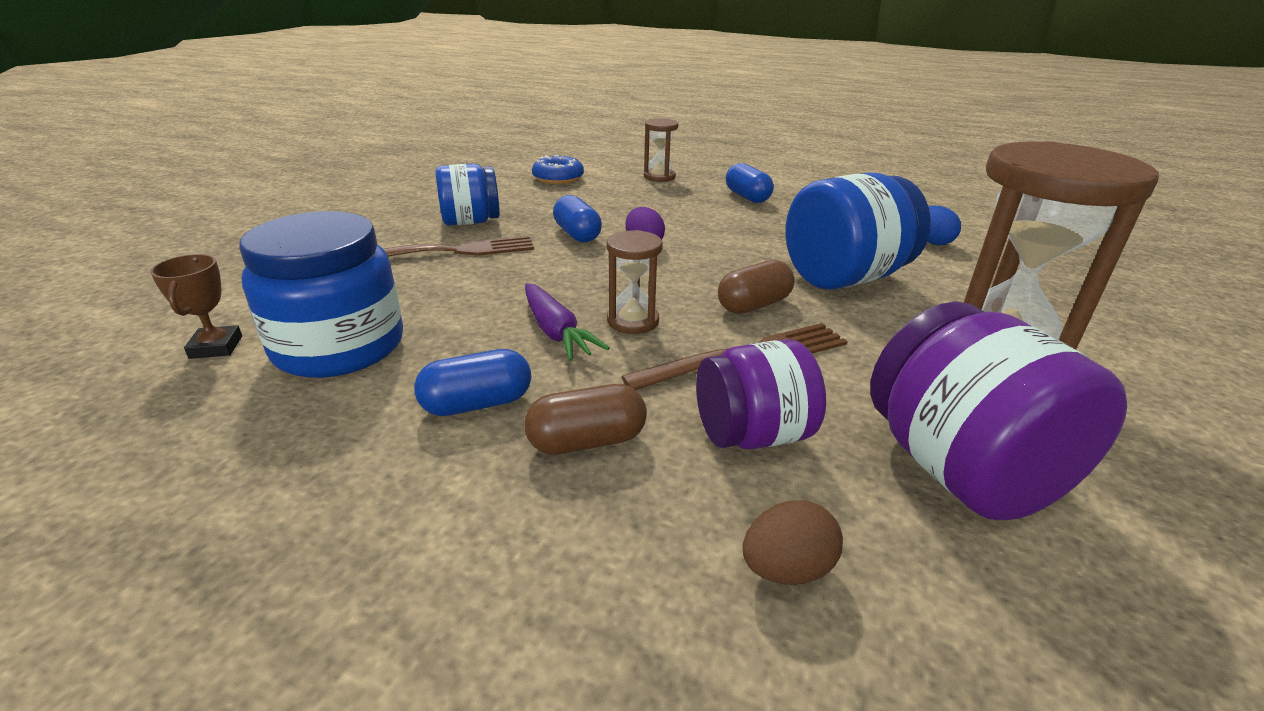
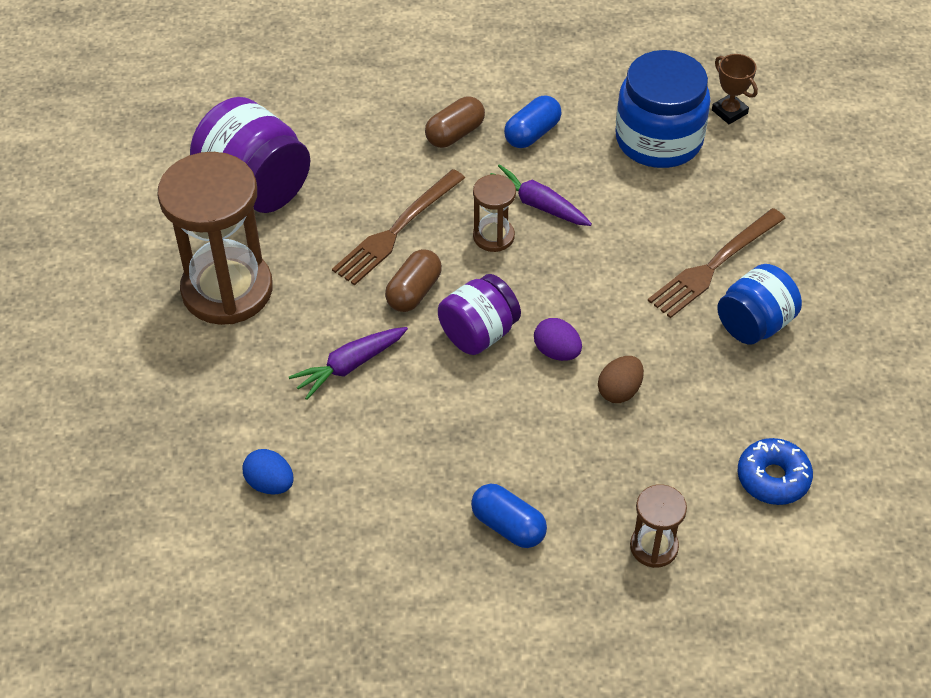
camera: 155 degrees right, 20 degrees up
(577, 234) = (632, 344): blue capsule -> none
(752, 435) = (370, 170): purple jar -> purple jar (478, 333)
(786, 569) = (332, 109): brown egg -> brown egg (619, 391)
(844, 278) = (349, 366): blue jar -> purple carrot

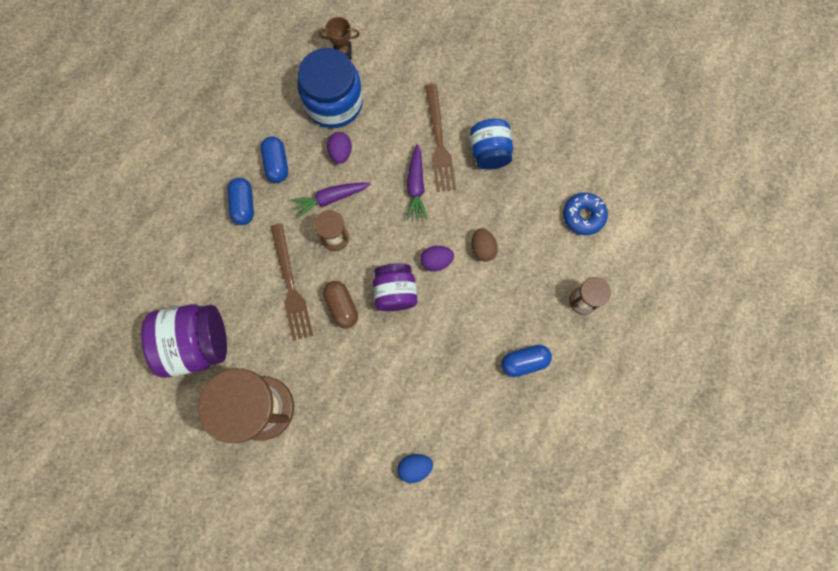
camera: 55 degrees left, 25 degrees up
(349, 366) = (367, 375): purple carrot -> purple carrot (416, 187)
(455, 134) = (243, 205): brown capsule -> blue capsule
(604, 181) = (340, 152): none -> purple egg

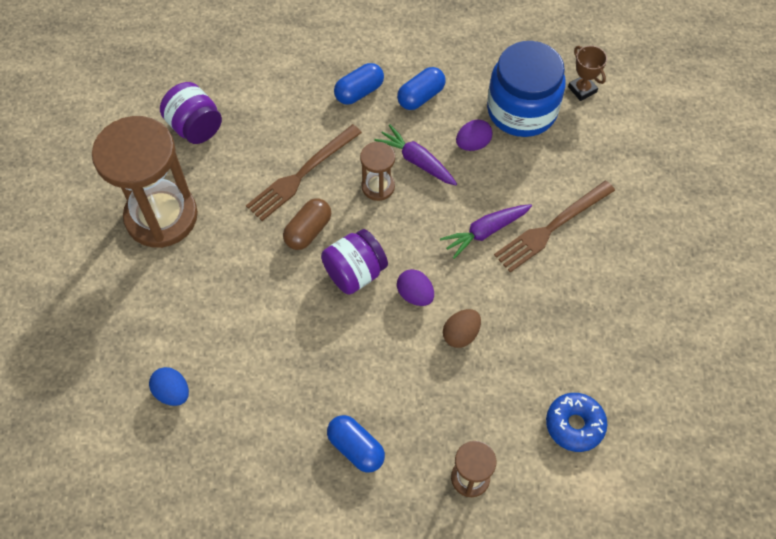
camera: 60 degrees right, 15 degrees down
(196, 343) = (195, 127): purple jar -> purple jar, size x0.65
(489, 152) = (577, 284): blue jar -> none

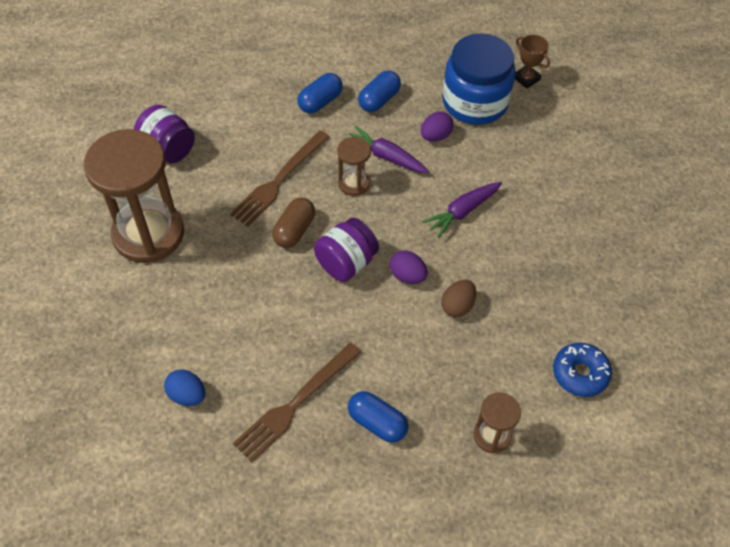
camera: 10 degrees left, 5 degrees down
(552, 227) = (523, 201): brown fork -> brown fork (295, 403)

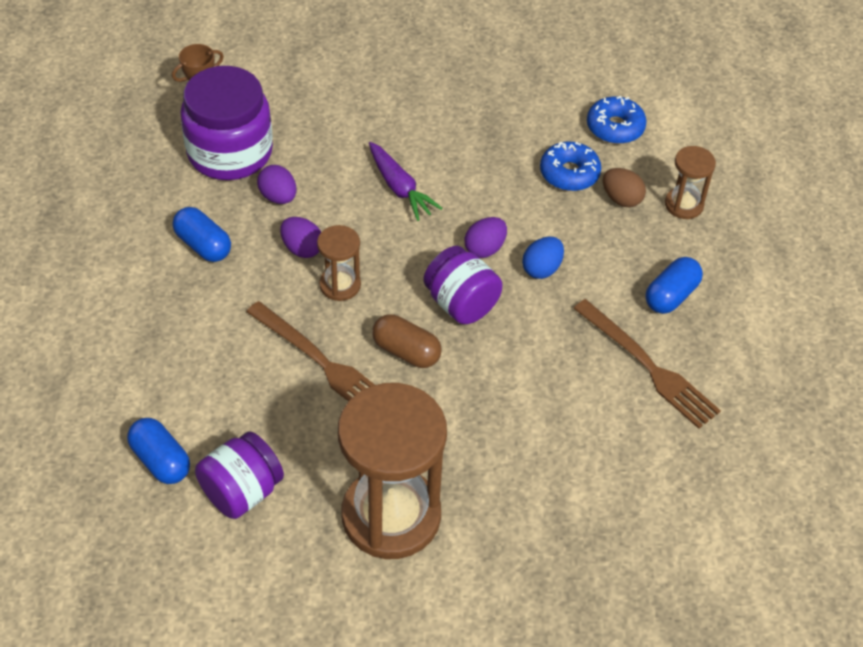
camera: 85 degrees left, 5 degrees down
(187, 395) = (637, 472): blue egg -> blue egg (542, 269)
(320, 102) = (191, 308): blue capsule -> blue capsule (161, 460)
(386, 156) = (302, 248): purple carrot -> purple egg
(457, 306) = (529, 210): brown egg -> brown egg (621, 199)
(475, 102) = (230, 152): blue jar -> purple jar
(509, 336) = (569, 173): none -> blue donut

